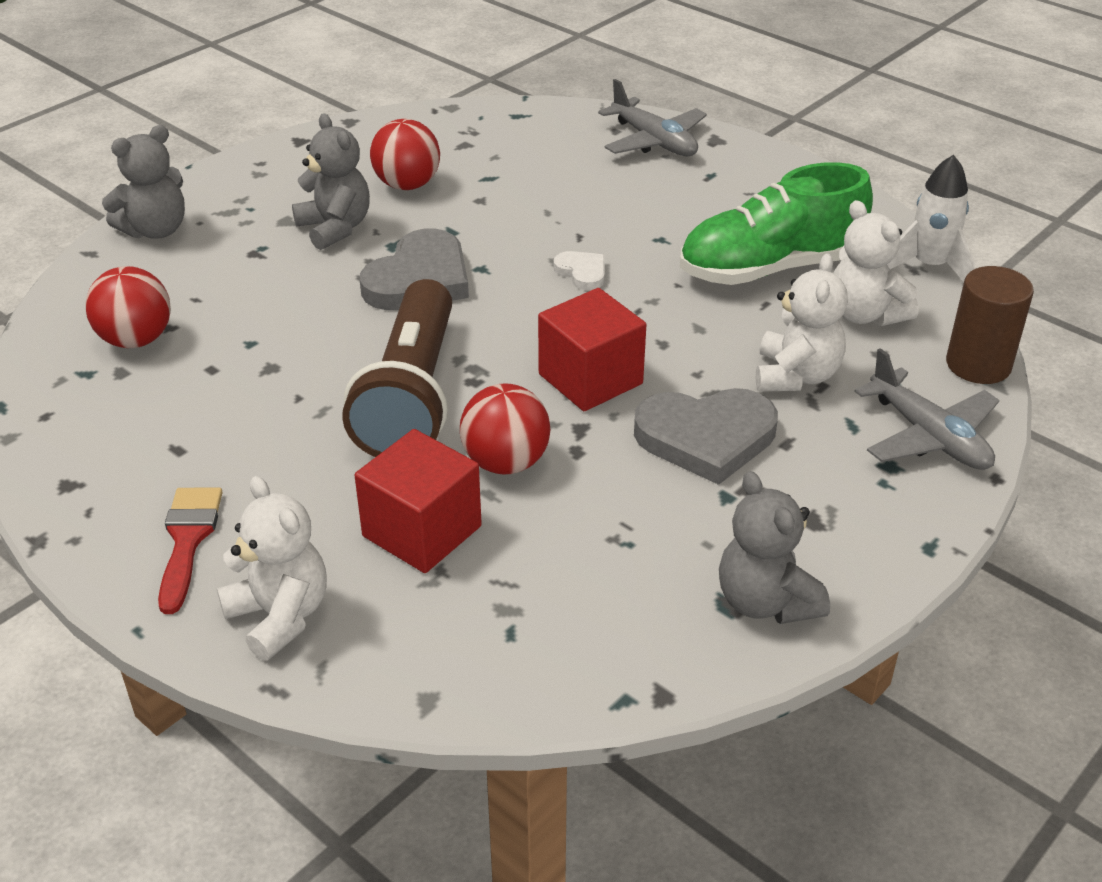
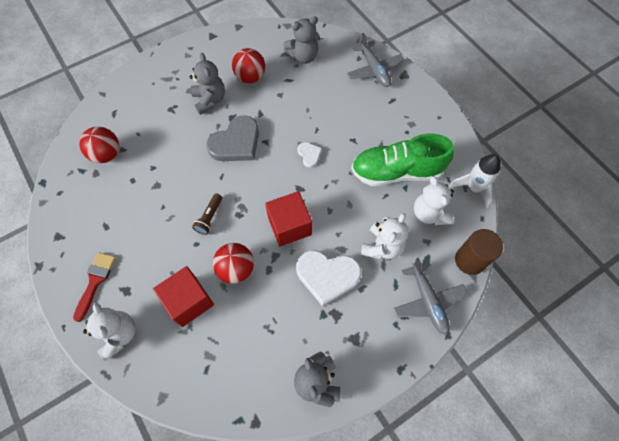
camera: 15 degrees right, 25 degrees up
(155, 230) = (133, 84): grey teddy bear -> grey teddy bear (303, 56)
(411, 396) = (209, 217): brown flashlight -> brown flashlight, size x0.41
(706, 438) = (327, 276): grey heart -> white heart

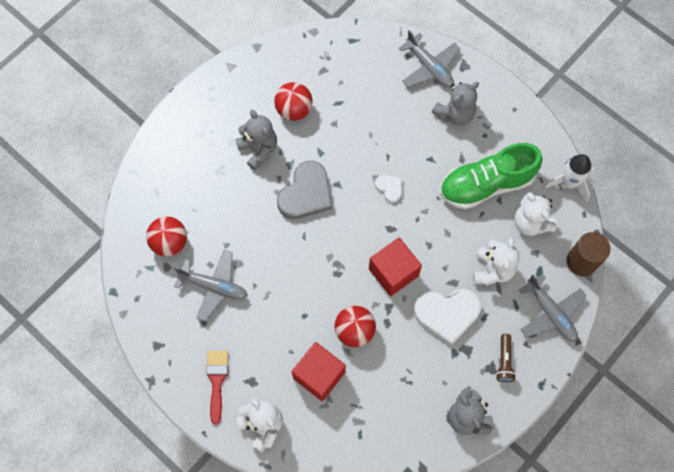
camera: 15 degrees left, 5 degrees up
(127, 199) = (214, 287): none -> grey plane
(209, 217) = (308, 284): brown flashlight -> brown flashlight (504, 361)
(303, 56) = (345, 69): grey teddy bear -> grey teddy bear (455, 114)

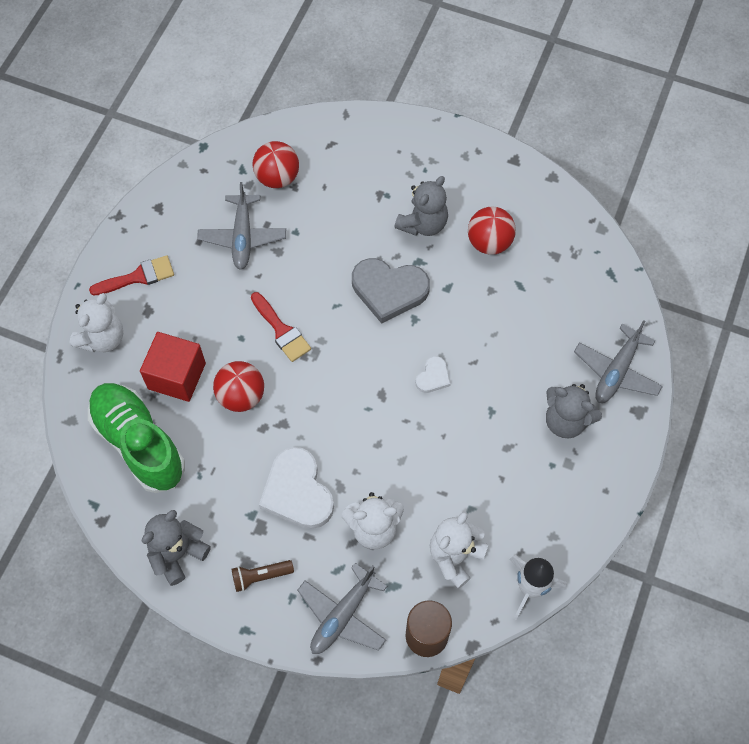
camera: 70 degrees right, 5 degrees down
(310, 283) = (281, 330): none -> red brush
(393, 272) = (328, 415): red cube -> none
(486, 184) = (485, 487): green shoe -> green shoe (139, 443)

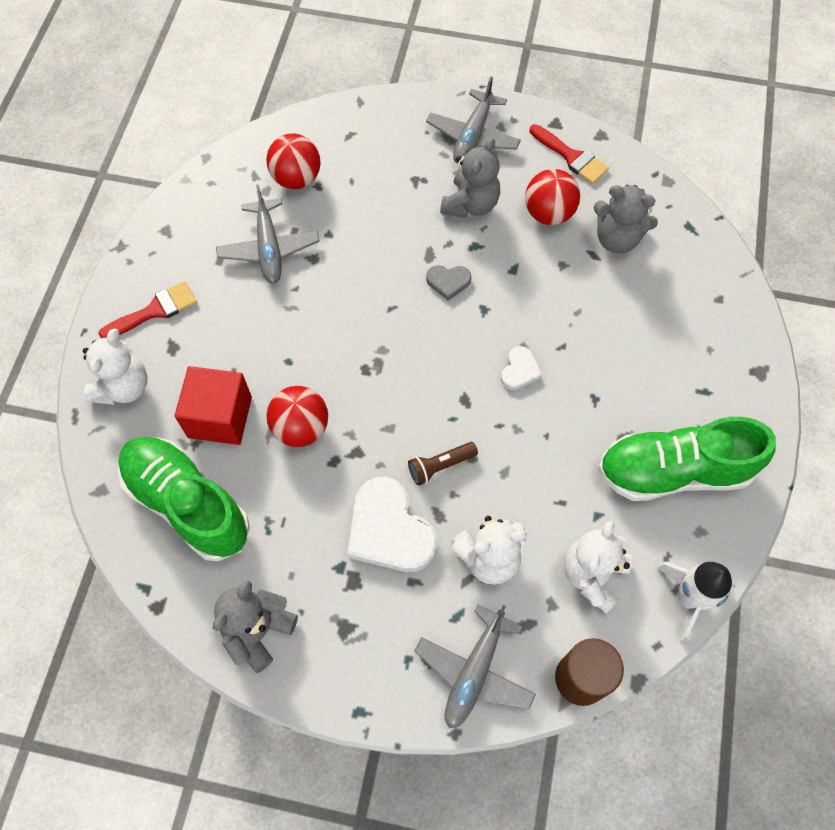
camera: 10 degrees left, 0 degrees up
(260, 576) = (365, 641): brown flashlight -> brown flashlight (440, 466)
(281, 330) = (334, 345): red brush -> red brush (571, 157)
(389, 290) = (448, 282): grey heart -> grey heart, size x0.49
(543, 483) = (674, 471): none -> green shoe
(566, 420) = (681, 395): grey teddy bear -> grey teddy bear (617, 239)
(616, 371) = (723, 331): grey plane -> grey plane (473, 136)

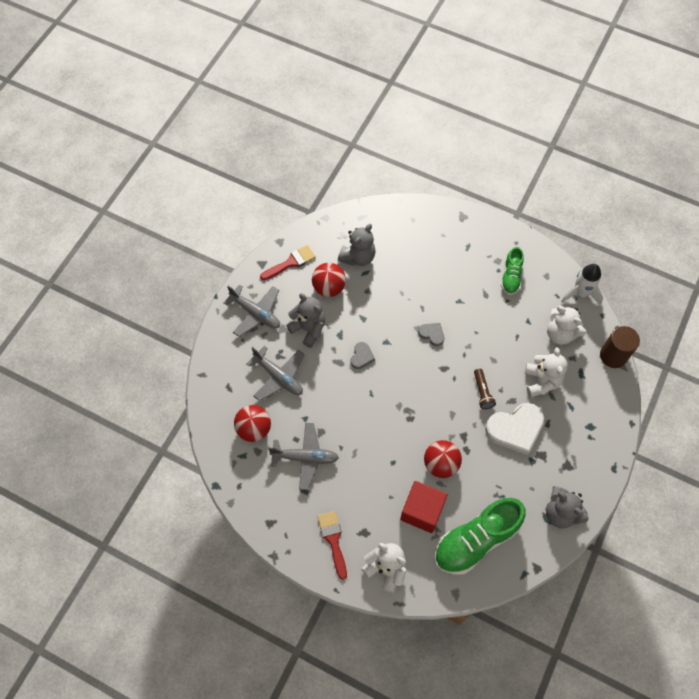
camera: 75 degrees left, 0 degrees up
(474, 671) = (601, 405): grey plane -> grey plane (278, 377)
(519, 370) = (432, 334): white heart -> grey heart
(674, 471) = (511, 276): green shoe -> green shoe, size x0.53

